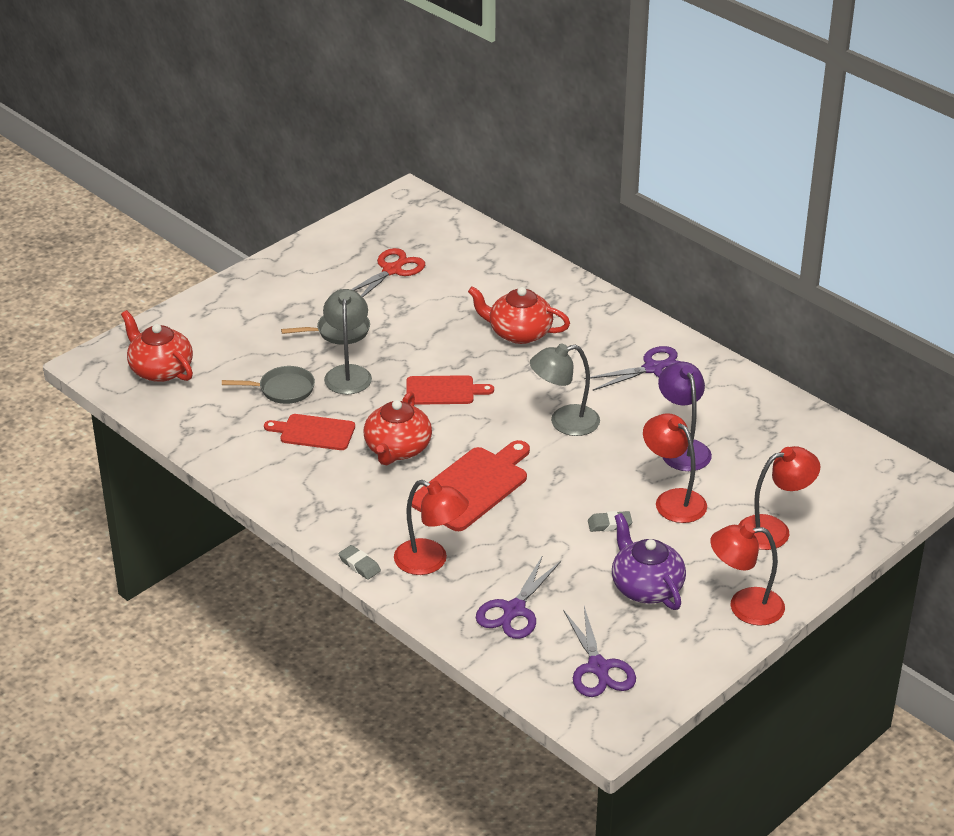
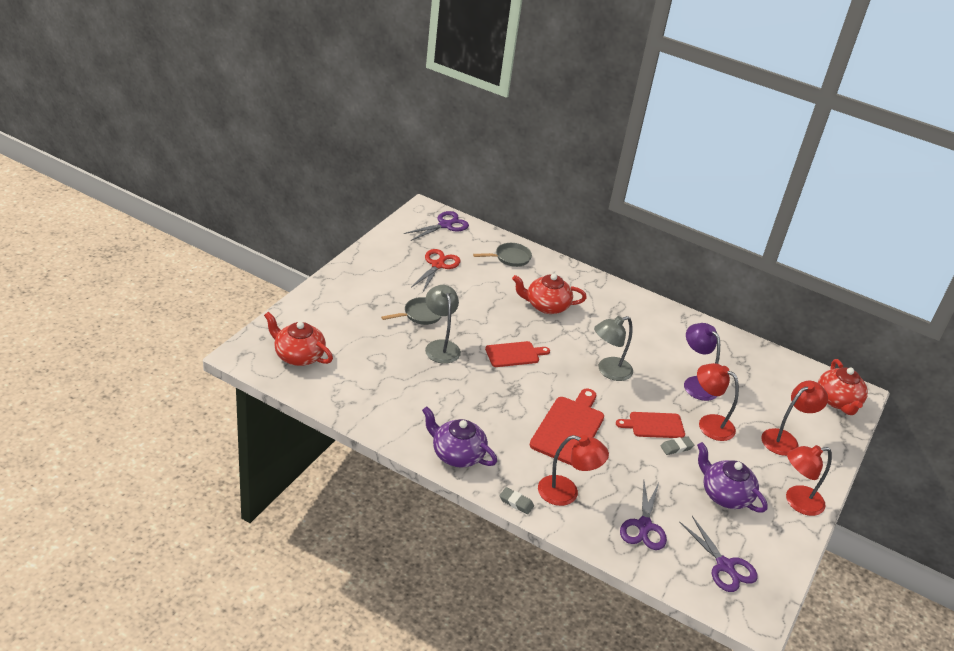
camera: 20 degrees left, 0 degrees up
(283, 389) = (398, 364): grey pan -> grey pan (510, 258)
(310, 502) = (457, 454): none -> purple teapot
(314, 432) = (436, 396): red cutting board -> red cutting board (654, 425)
(397, 449) = (502, 403): red teapot -> red teapot (837, 401)
(653, 368) = (648, 325): purple scissors -> purple scissors (445, 225)

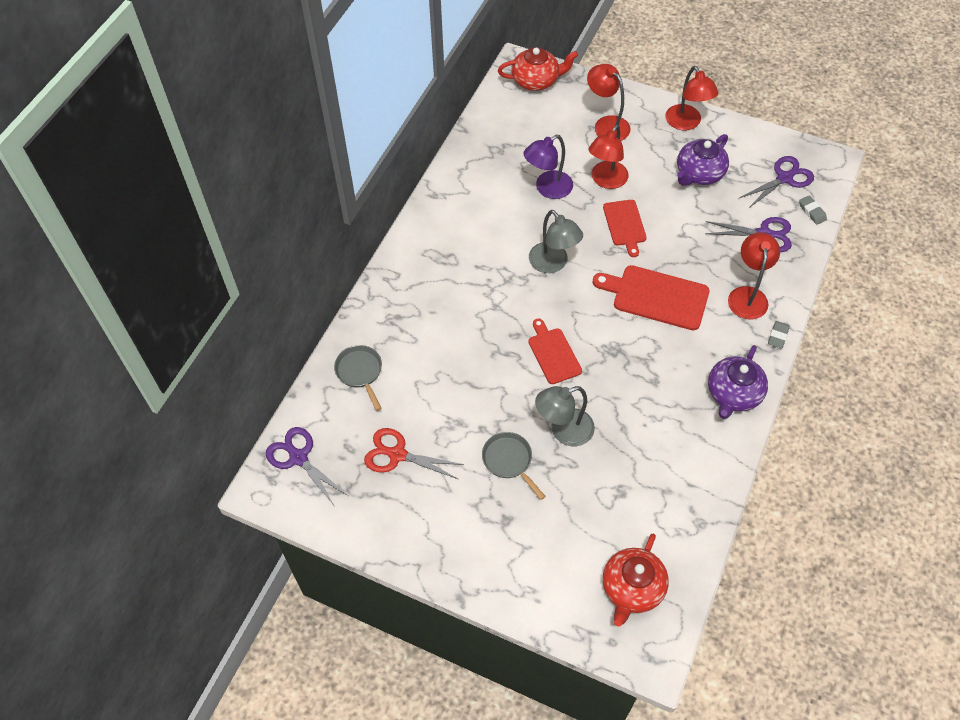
camera: 90 degrees left, 20 degrees up
(546, 306) = (452, 327): red teapot -> none
(676, 447) = (650, 207): grey eraser -> grey eraser (812, 211)

